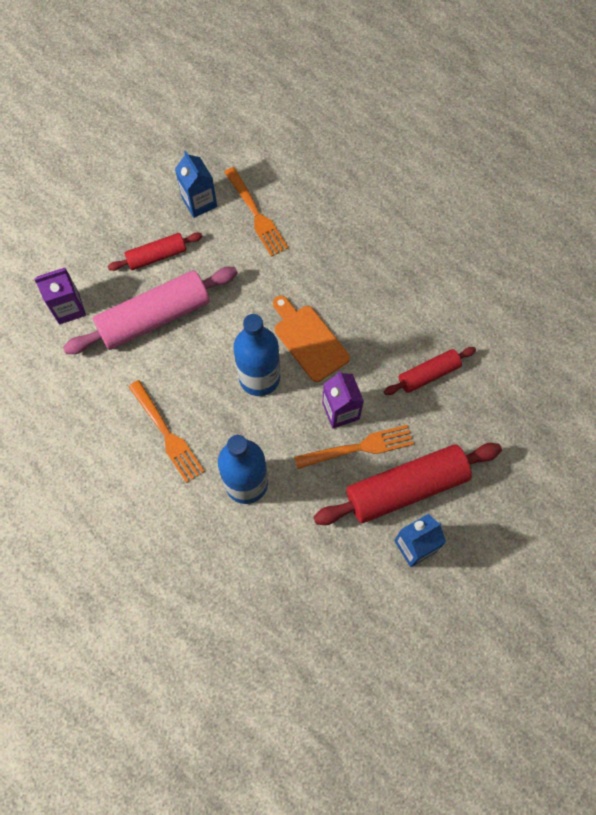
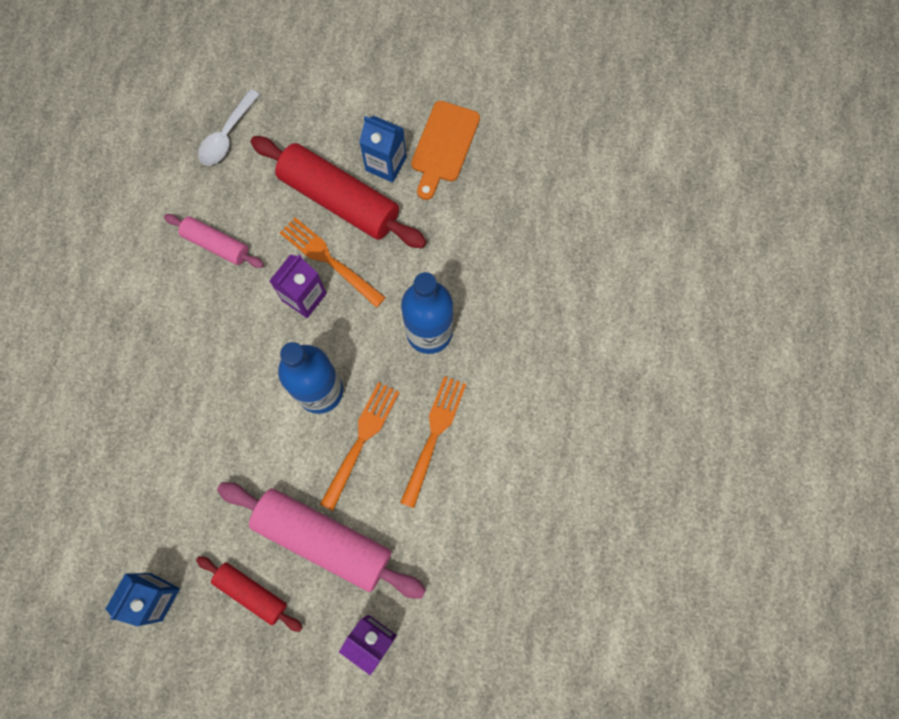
camera: 125 degrees left, 5 degrees up
(256, 214) = (135, 523): orange fork -> orange fork (361, 441)
(309, 340) = (250, 372): orange cutting board -> orange cutting board (443, 146)
(428, 374) = (216, 244): red rolling pin -> pink rolling pin
(523, 436) = (227, 135): none -> white spoon

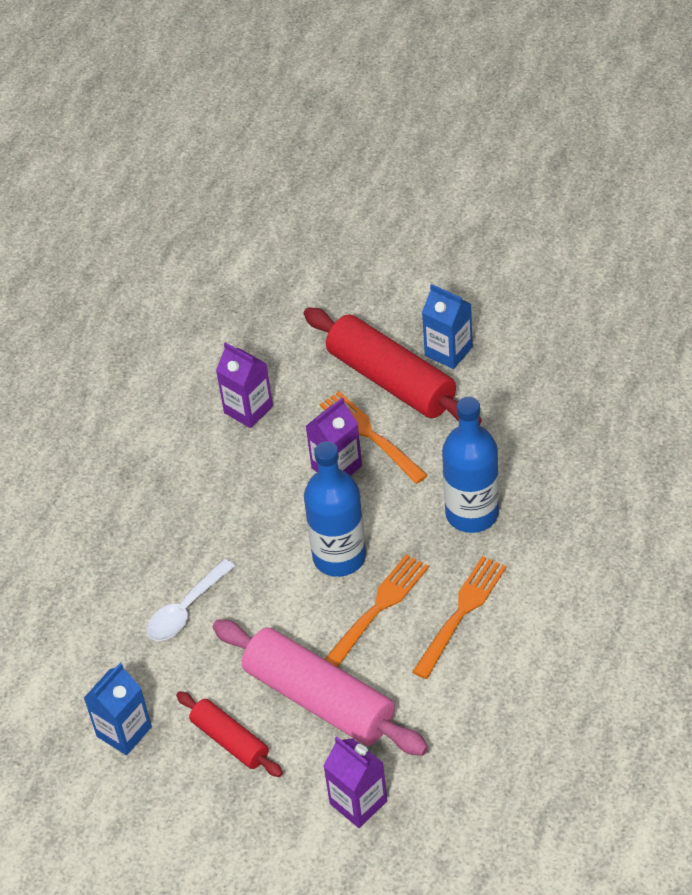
camera: 15 degrees right, 25 degrees down
(216, 244) = (248, 409): pink rolling pin -> purple carton
(227, 135) = (277, 311): white spoon -> white spoon (186, 609)
(443, 146) = (516, 340): orange cutting board -> none

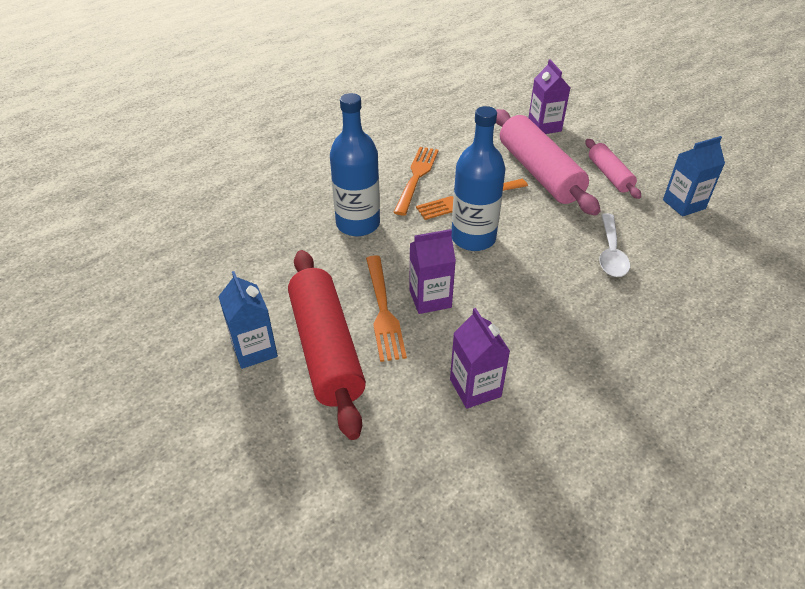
camera: 155 degrees left, 5 degrees down
(186, 609) = (611, 253): white spoon -> white spoon turned 120 degrees clockwise
(230, 740) = (609, 175): red rolling pin -> pink rolling pin
(461, 613) = (416, 177): orange fork -> orange fork turned 135 degrees clockwise

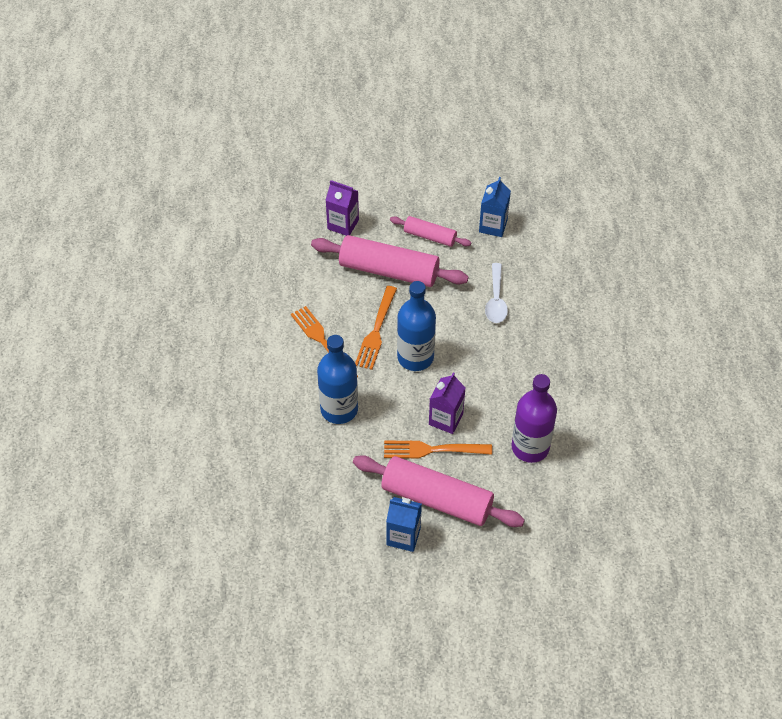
camera: 50 degrees left, 10 degrees up
(326, 349) = (436, 499): red rolling pin -> pink rolling pin
(383, 310) = (433, 450): orange fork -> orange fork turned 150 degrees clockwise
(475, 388) = (530, 447): purple carton -> purple bottle
(611, 253) = (496, 300): white spoon -> white spoon turned 45 degrees clockwise

